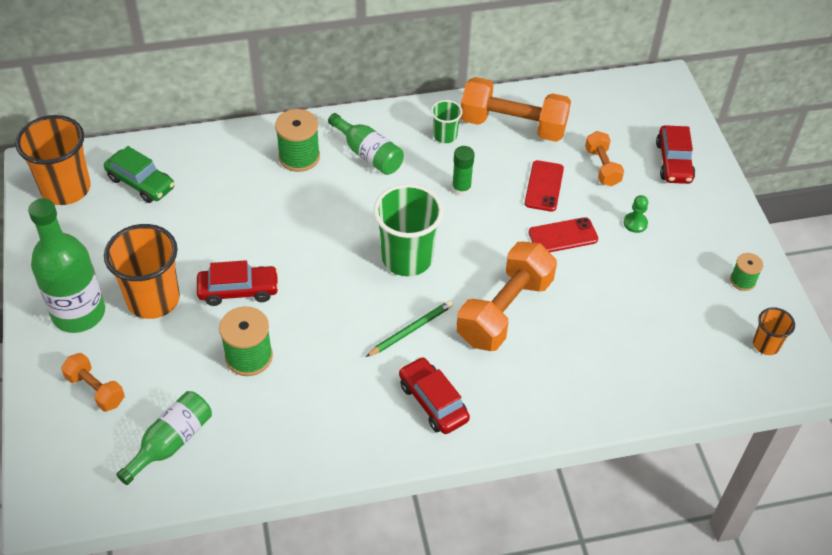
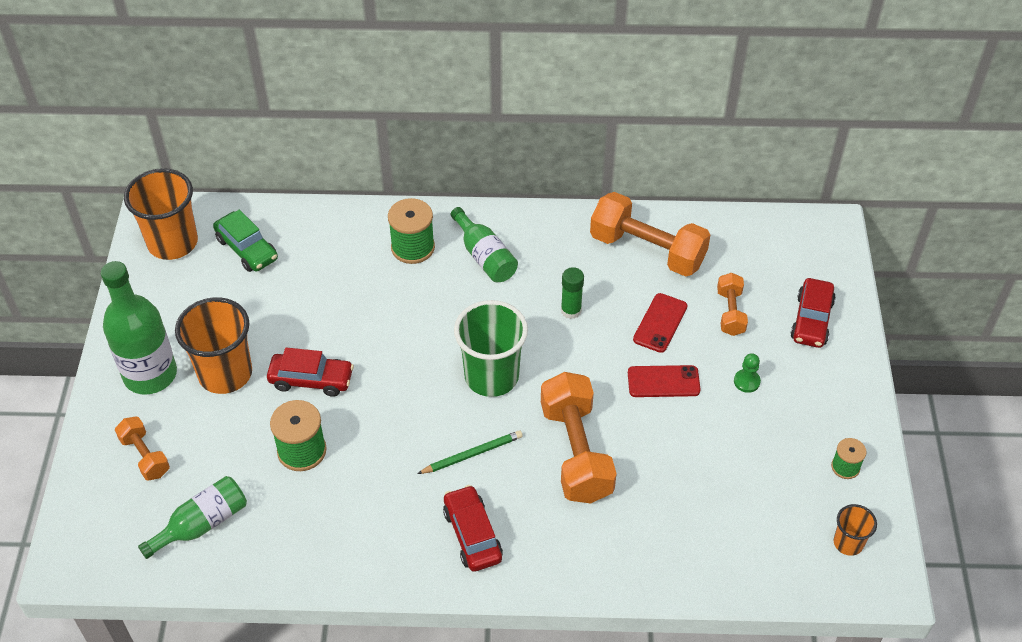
camera: 15 degrees right, 0 degrees up
(445, 136) = (571, 249): green cup -> none
(504, 311) = (576, 452): orange dumbbell -> orange dumbbell turned 60 degrees counterclockwise

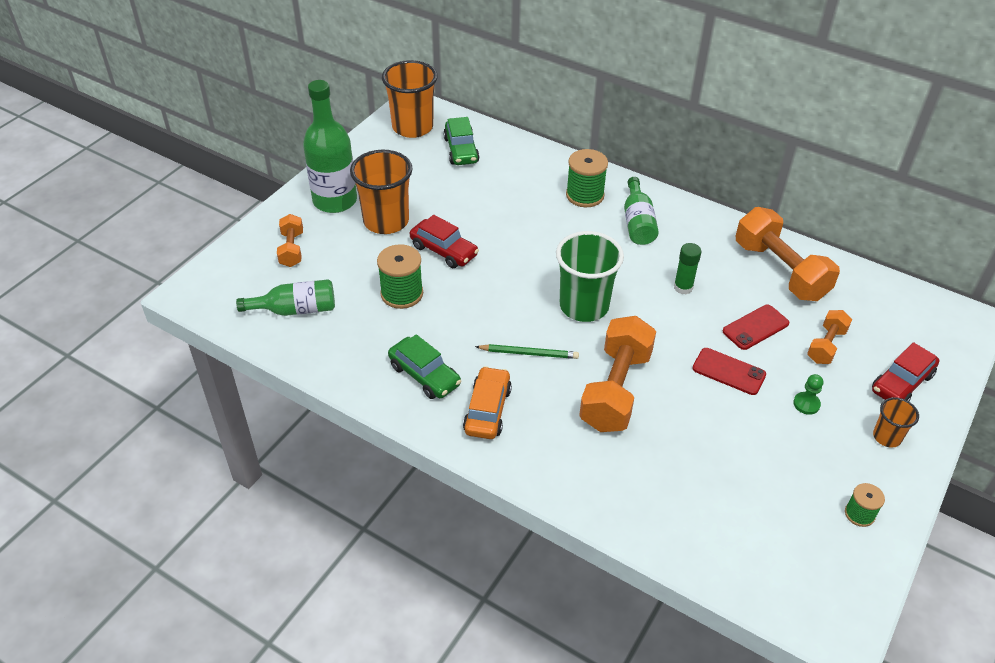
camera: 30 degrees right, 5 degrees down
(387, 529) = (425, 375): none -> green car
(472, 535) = (487, 410): red car -> orange car
(848, 543) = (821, 578): orange cup -> orange cup (887, 437)

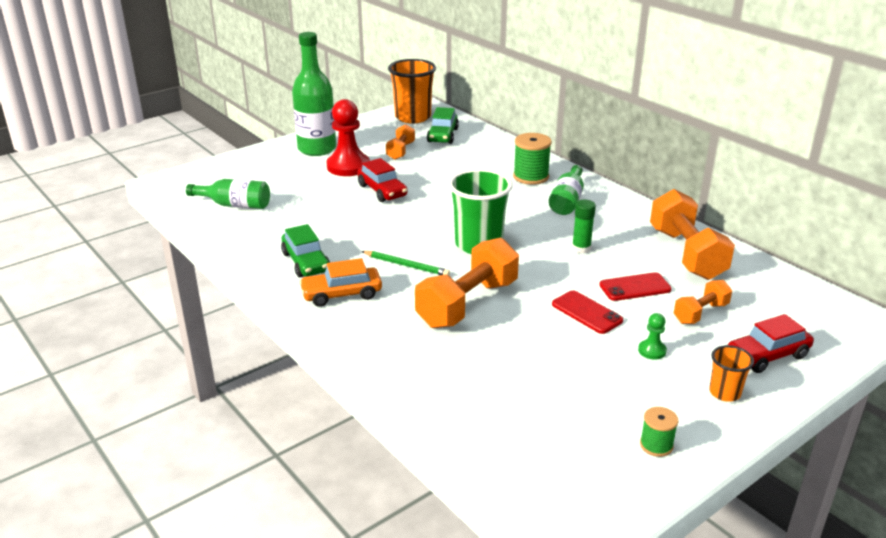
camera: 20 degrees right, 15 degrees down
(292, 249) = (261, 170): orange dumbbell -> orange dumbbell (400, 151)
(386, 221) = (348, 166): orange cup -> red pawn
(402, 294) = (327, 210): green spool -> none
(487, 410) = (342, 294): orange car -> orange car turned 135 degrees counterclockwise

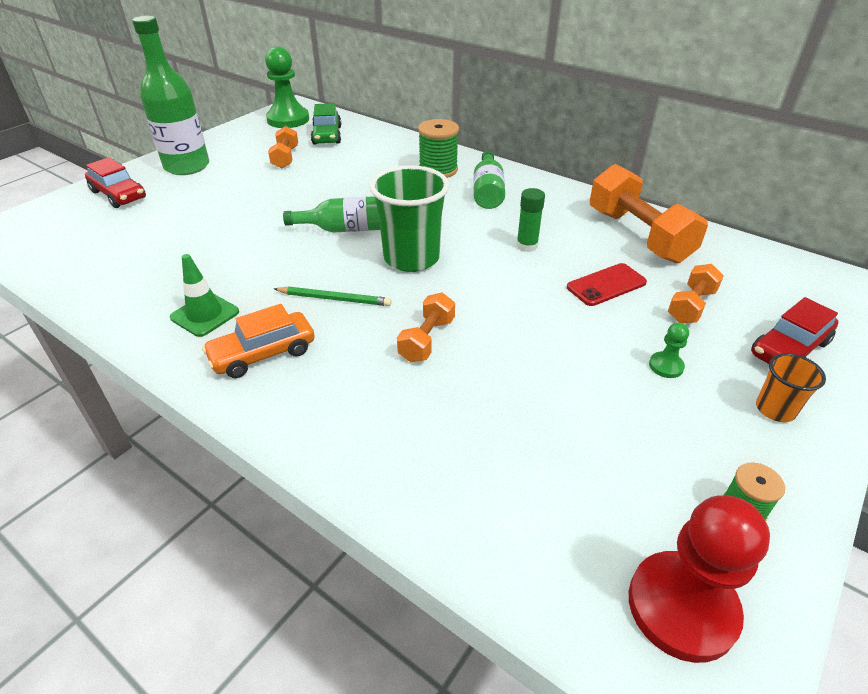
camera: 15 degrees left, 10 degrees up
(234, 205) = (95, 249): green bottle -> green bottle (344, 229)
(306, 262) = (205, 315): green car -> green traffic cone
(348, 166) = (229, 183): red pawn -> red pawn (682, 607)
(382, 191) = (277, 207): red car -> red car (119, 195)
(413, 117) = (288, 119): orange cup -> green pawn
(467, 304) = (427, 340): orange dumbbell -> orange dumbbell, size x0.53
(586, 312) = (569, 327): red phone -> none

